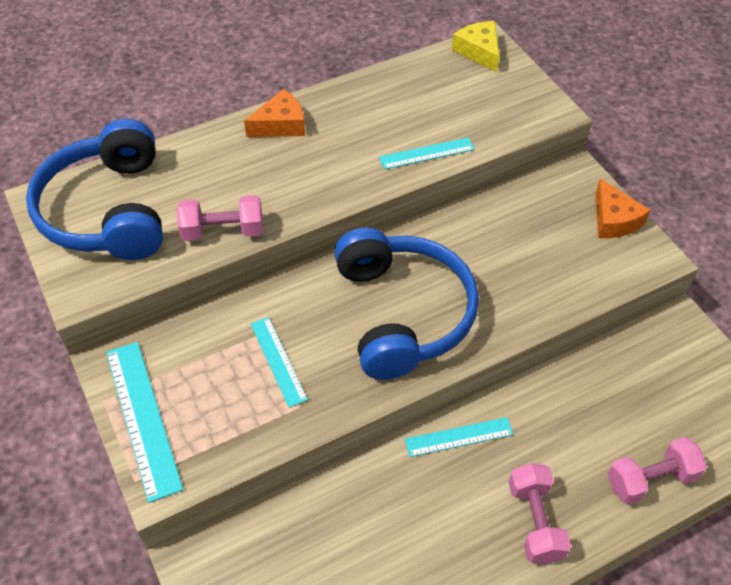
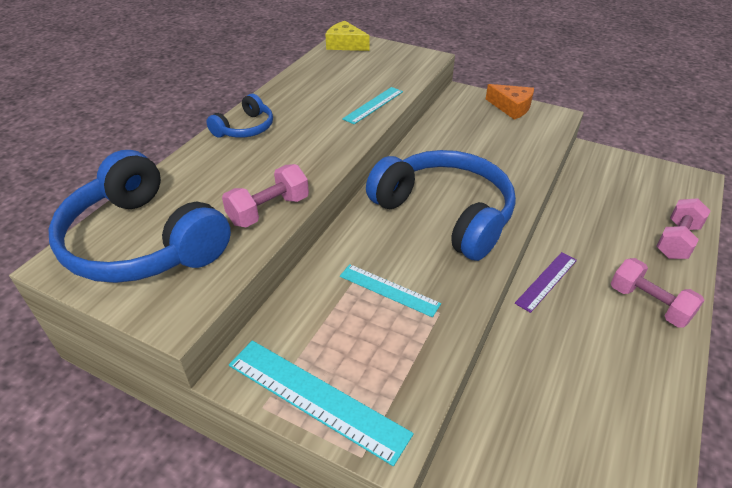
camera: 35 degrees left, 10 degrees down
(281, 125) = (245, 128): orange cheese -> blue headphones
(459, 437) = (546, 281): turquoise ruler -> purple ruler

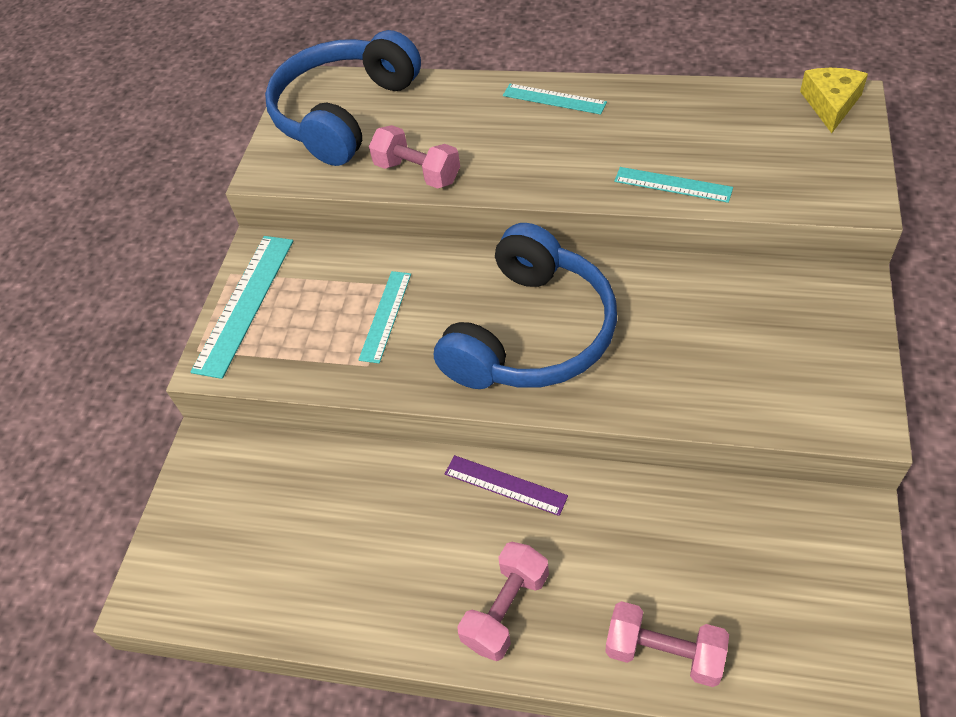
camera: 80 degrees right, 10 degrees up
(245, 128) = (554, 99): blue headphones -> turquoise ruler
(511, 107) = (851, 356): orange cheese -> none

